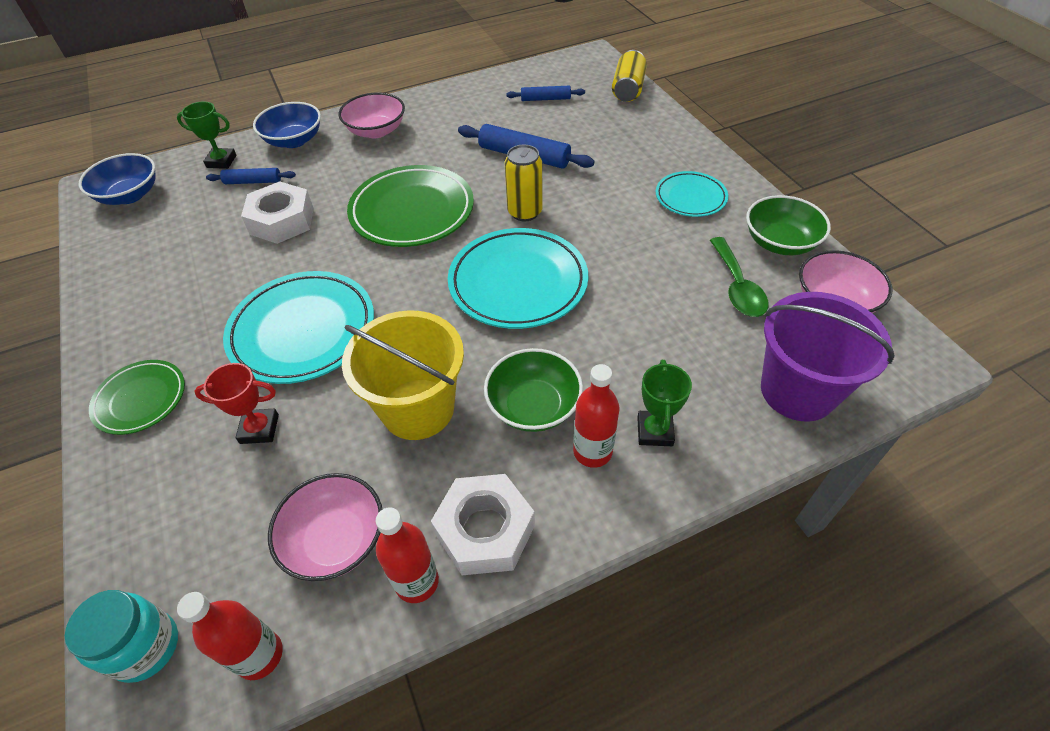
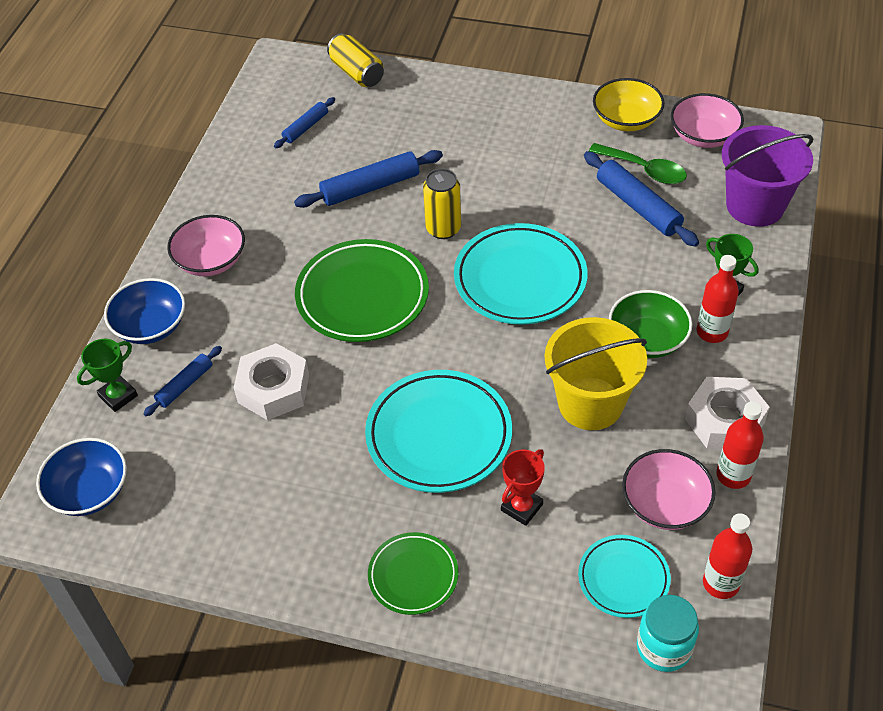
camera: 50 degrees left, 0 degrees up
(688, 307) = (638, 206): none -> blue rolling pin
(690, 197) = (532, 130): turquoise plate -> turquoise plate (623, 578)
(780, 242) = (626, 120): green bowl -> yellow bowl

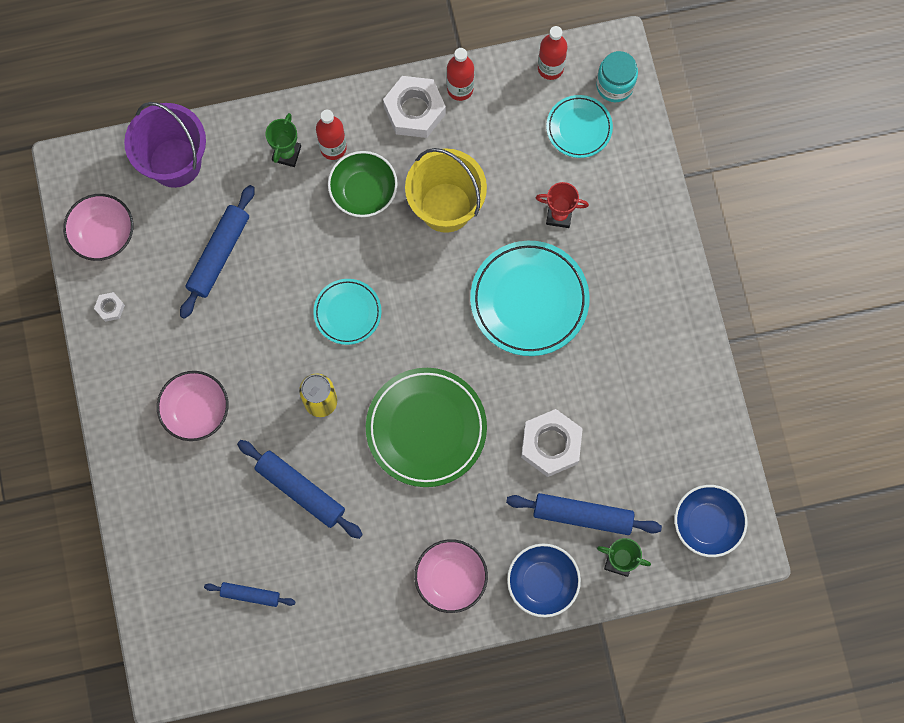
camera: 120 degrees left, 25 degrees up
(185, 385) = (583, 515): blue rolling pin -> blue rolling pin, size x1.70
(357, 72) = (150, 591): yellow can -> none
(413, 576) = (649, 260): green plate -> none
(520, 279) = (347, 312): turquoise plate -> turquoise plate, size x0.57
(626, 120) = (110, 308): yellow bowl -> white nut
(644, 170) = (170, 267): green spoon -> none
(665, 504) = (507, 124): pink bowl -> pink bowl (196, 410)

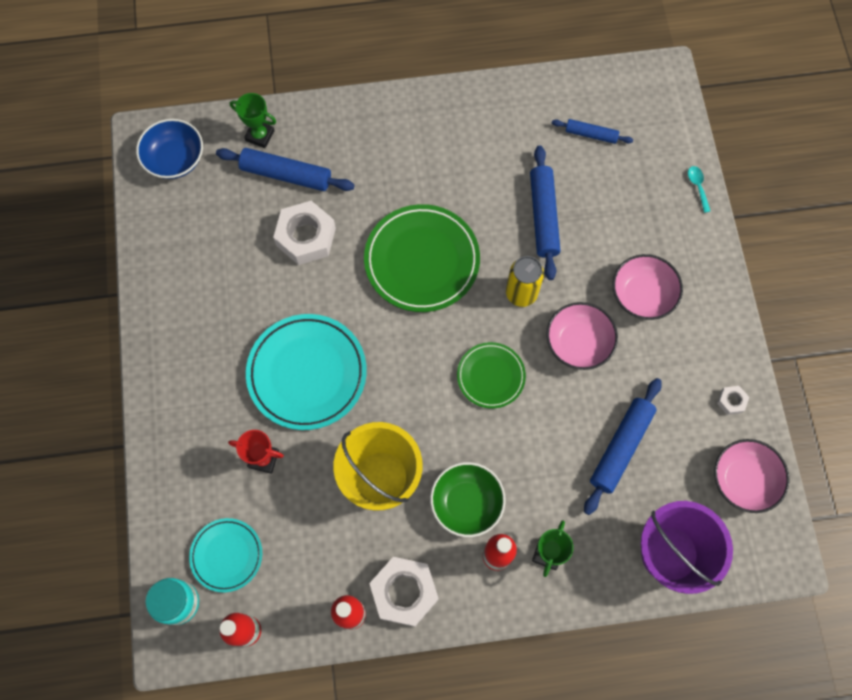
camera: 175 degrees left, 5 degrees down
(133, 540) = (697, 187): none -> turquoise spoon
(300, 490) = (543, 216): blue rolling pin -> blue rolling pin turned 45 degrees clockwise
(347, 312) = (490, 376): turquoise plate -> green plate
(451, 578) = (411, 134): pink bowl -> pink bowl (578, 343)
(542, 582) = (330, 124): blue bowl -> none

